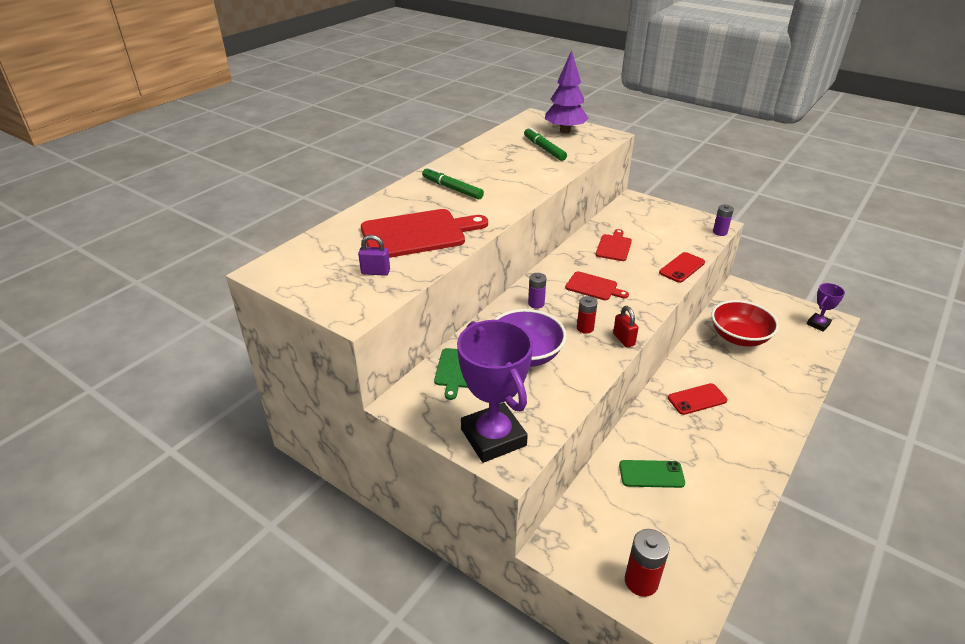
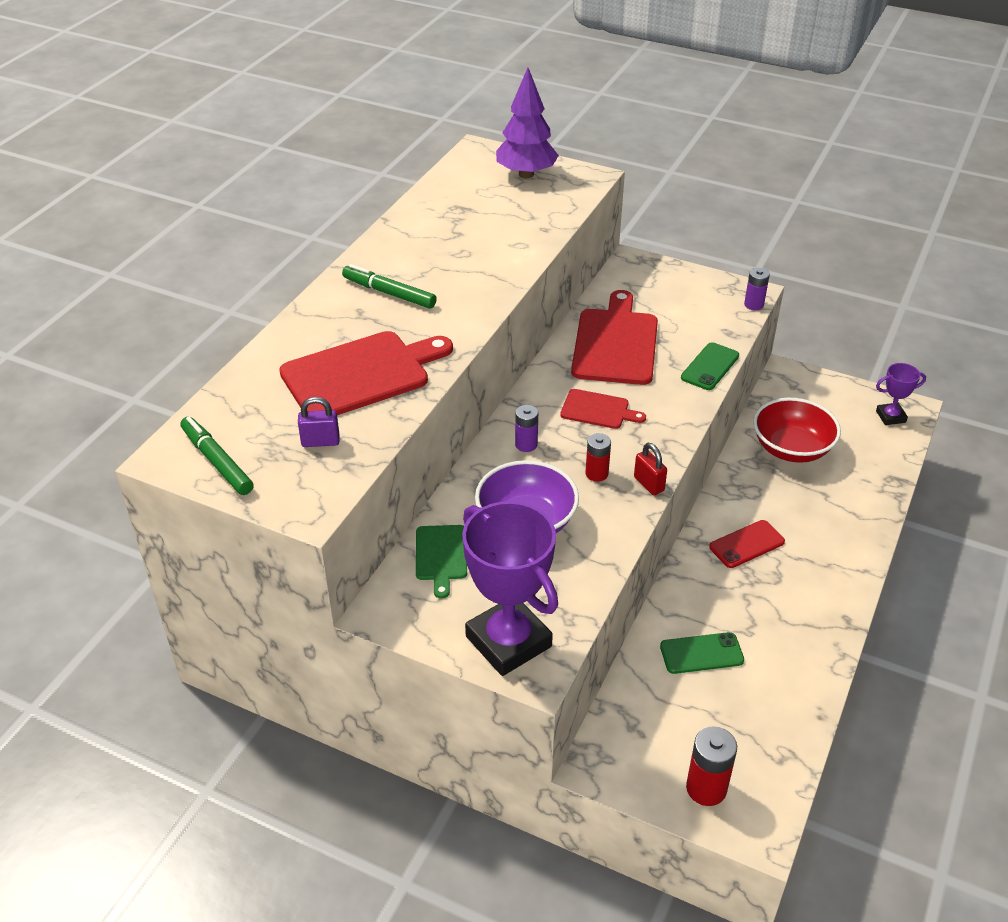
camera: 10 degrees left, 5 degrees up
(544, 149) = (503, 210): green marker -> green marker (217, 461)
(614, 247) = (615, 343): red cutting board -> red cutting board, size x1.88
(682, 268) = (710, 367): red phone -> green phone
(818, 324) = (890, 416): purple trophy -> purple trophy turned 45 degrees clockwise

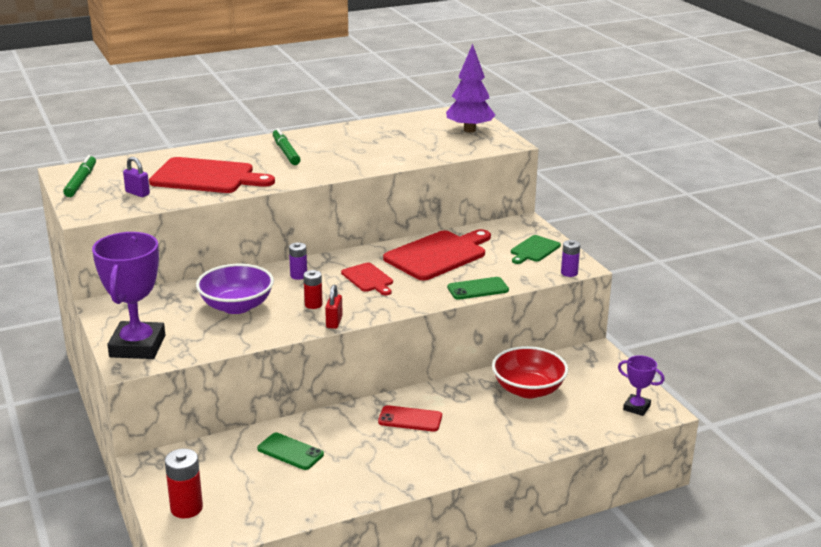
camera: 40 degrees right, 15 degrees down
(441, 556) = (169, 299): green cutting board -> green cutting board (534, 250)

